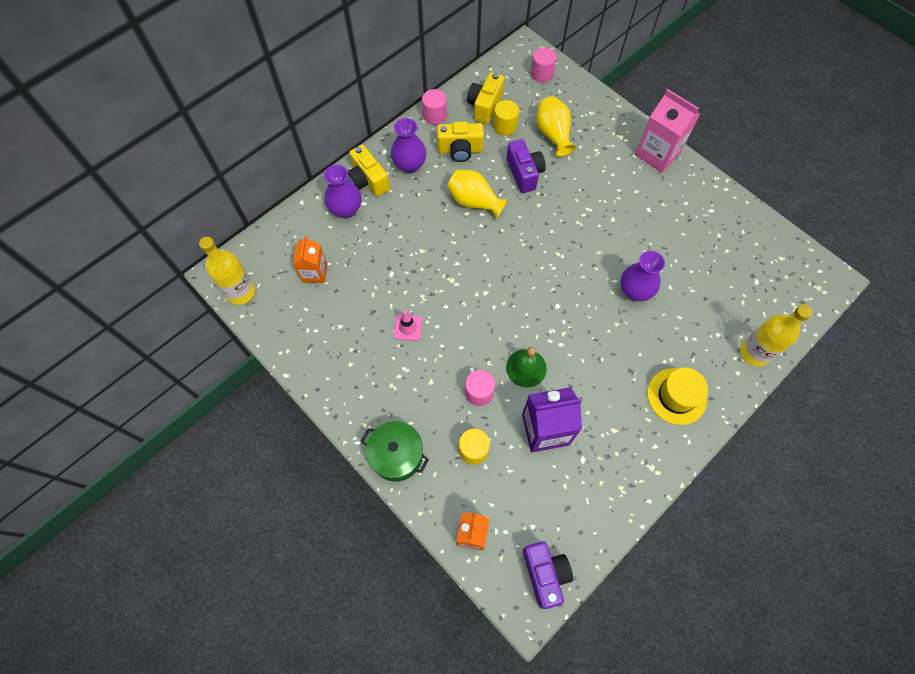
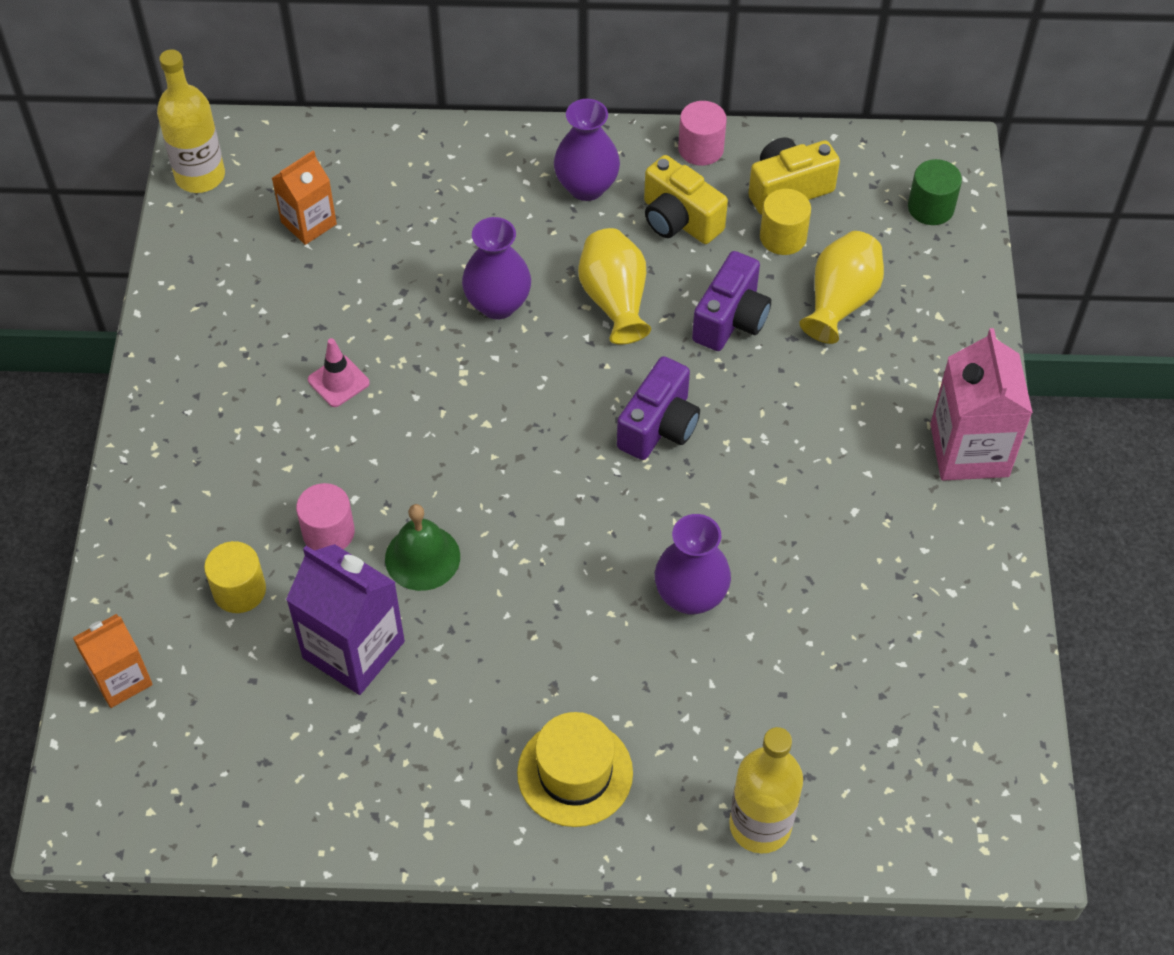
camera: 45 degrees right, 10 degrees down
(346, 210) = (437, 178): purple vase -> purple vase (498, 304)
(368, 181) = (508, 164): yellow camera -> none
(396, 455) = (147, 513): green pot -> none
(541, 74) = (930, 208): pink cylinder -> green cylinder
(545, 574) = (146, 805): purple camera -> purple camera (659, 426)

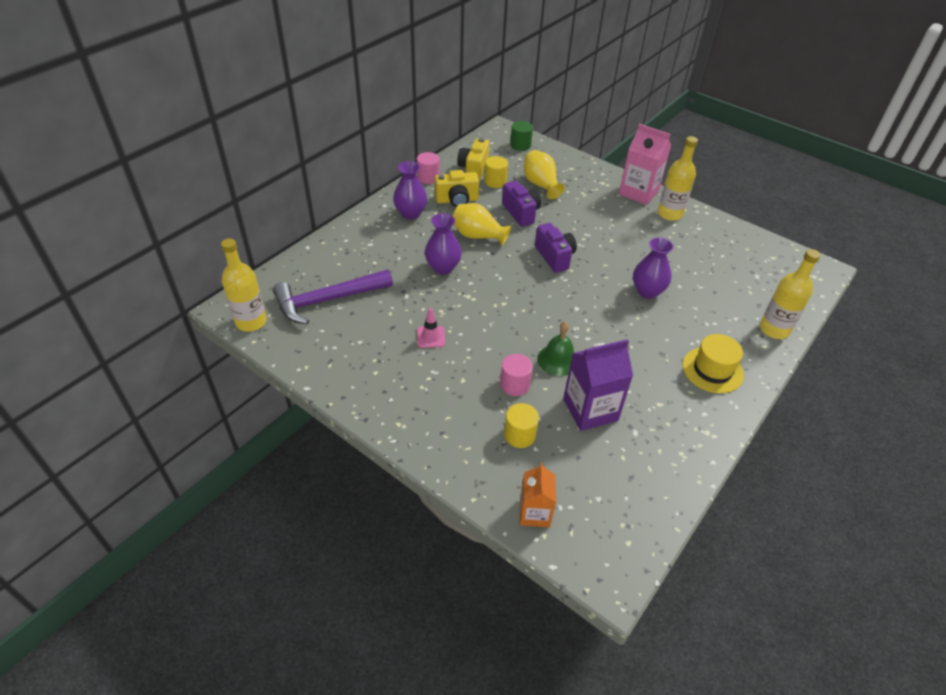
camera: 55 degrees left, 10 degrees down
(308, 223) = (327, 300): orange carton -> purple hammer
(950, 528) = (669, 214): none -> yellow bottle

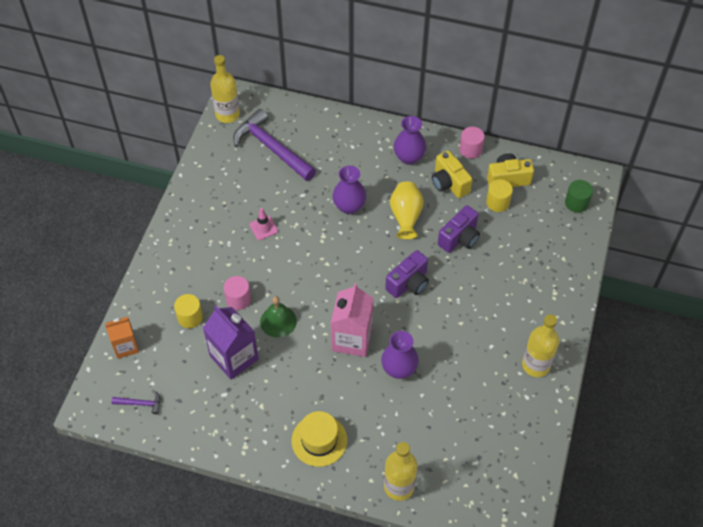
camera: 70 degrees right, 10 degrees up
(541, 185) = (516, 241): yellow vase -> none
(624, 518) = (140, 403): none -> purple hammer
(638, 192) = (557, 329): pink carton -> pink carton (352, 339)

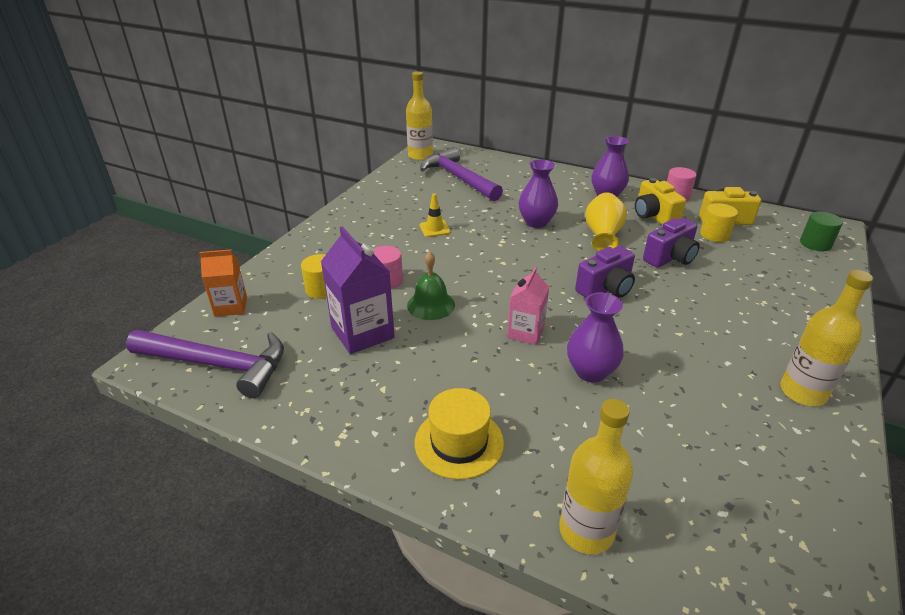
camera: 10 degrees right, 20 degrees down
(140, 403) = (218, 365): purple hammer -> purple hammer, size x2.30
(263, 228) = (434, 229): pink traffic cone -> yellow traffic cone
(352, 339) = (525, 332): pink carton -> pink carton, size x0.63

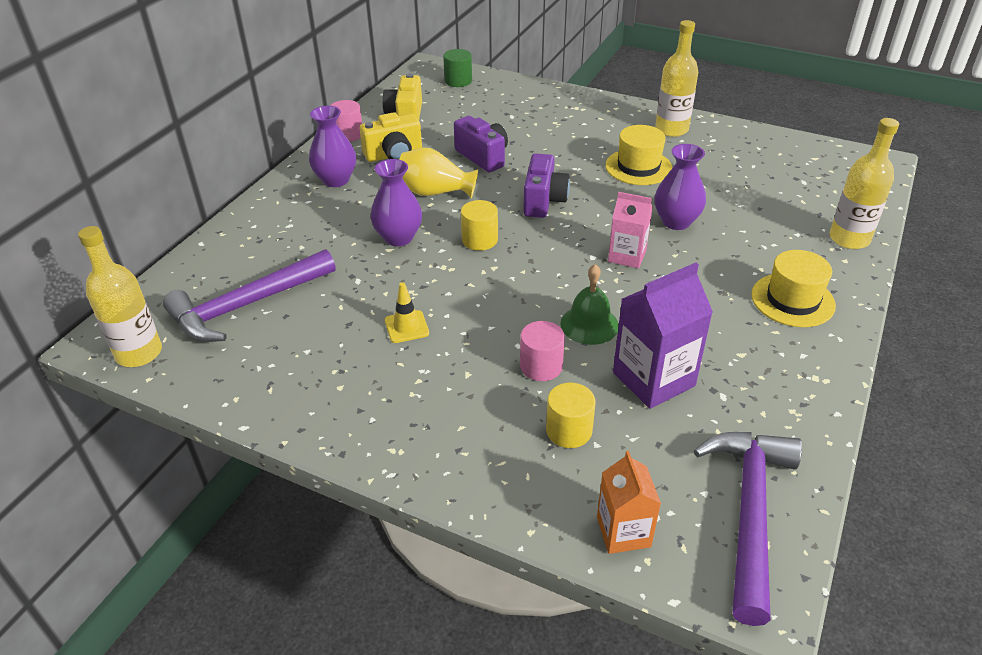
camera: 90 degrees left, 5 degrees up
(606, 289) = (543, 201): purple camera -> purple camera turned 45 degrees clockwise
(694, 355) = (638, 167): none -> yellow hat
(714, 235) = (438, 126): yellow cylinder -> yellow cylinder (479, 240)

